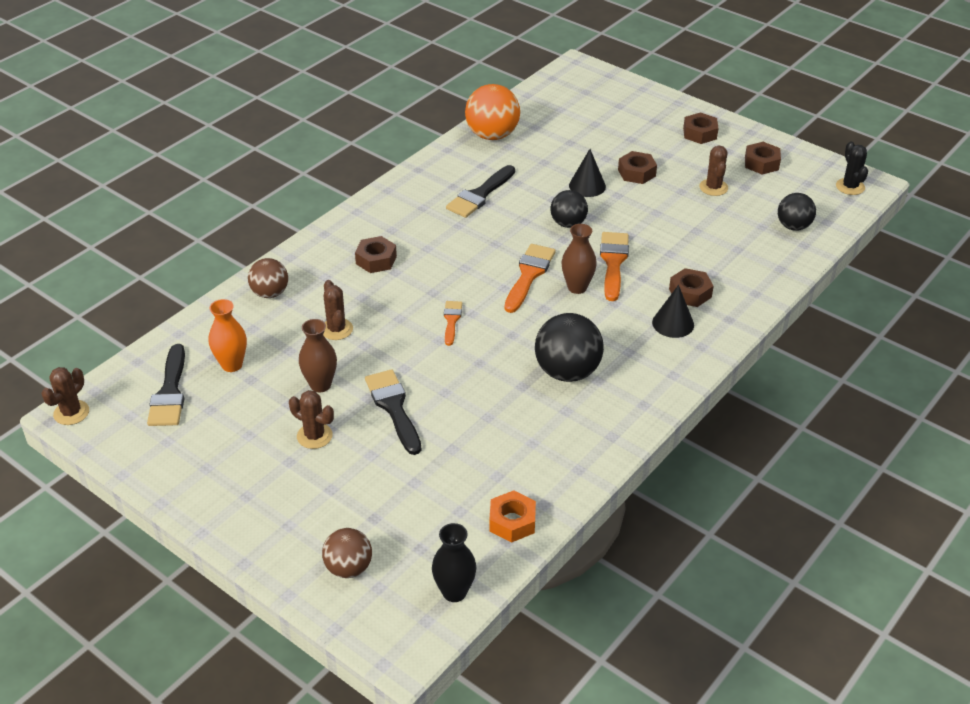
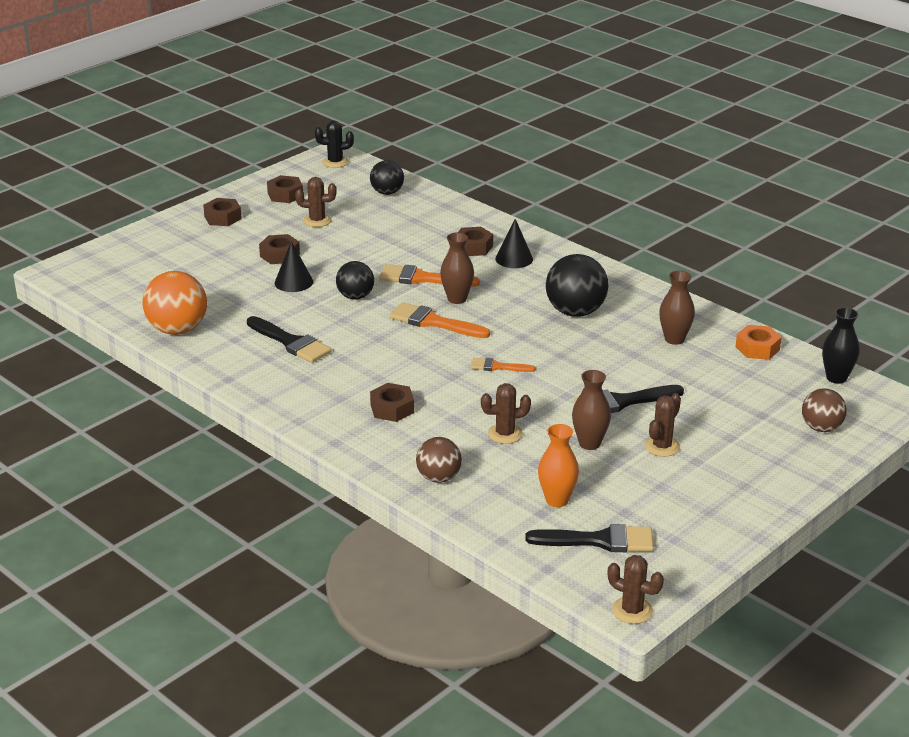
camera: 85 degrees left, 10 degrees down
(522, 450) = (674, 339): none -> brown vase

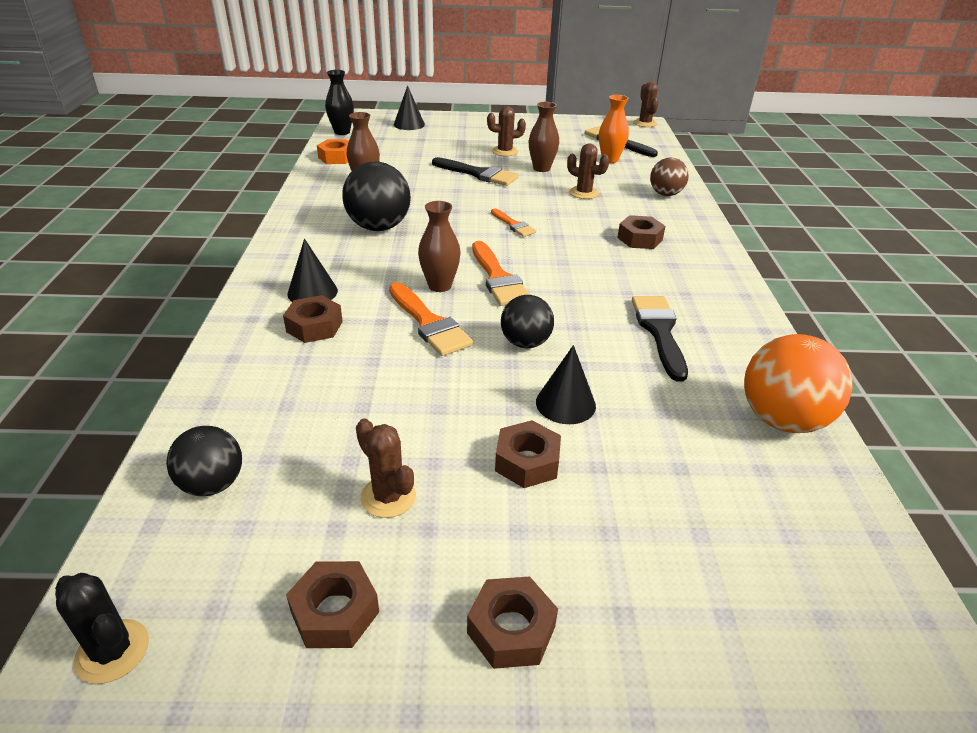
camera: 135 degrees left, 5 degrees up
(821, 428) = (409, 124): brown ball -> black cone

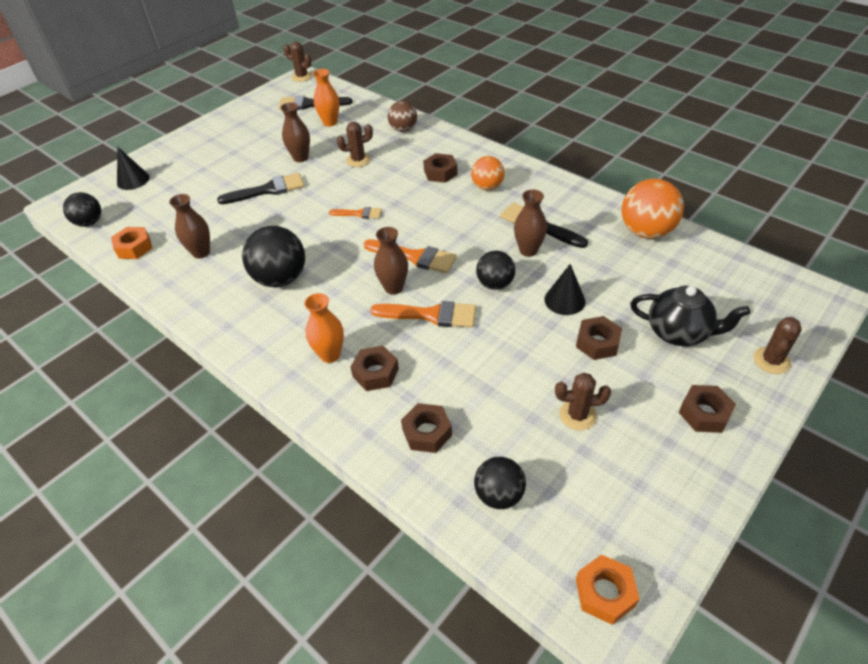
camera: 45 degrees left, 10 degrees up
(112, 651) = (605, 593): black cactus -> orange nut
(312, 292) = (330, 355): black cone -> orange vase
(335, 612) = (646, 478): brown nut -> brown nut (427, 432)
(342, 132) = (89, 222): black vase -> black ball
(505, 151) = (252, 159): brown cactus -> brown cactus (771, 360)
(609, 342) = (528, 250): none -> brown vase
(636, 533) = (678, 333): none -> black teapot
(665, 273) = (487, 187): none -> orange ball

